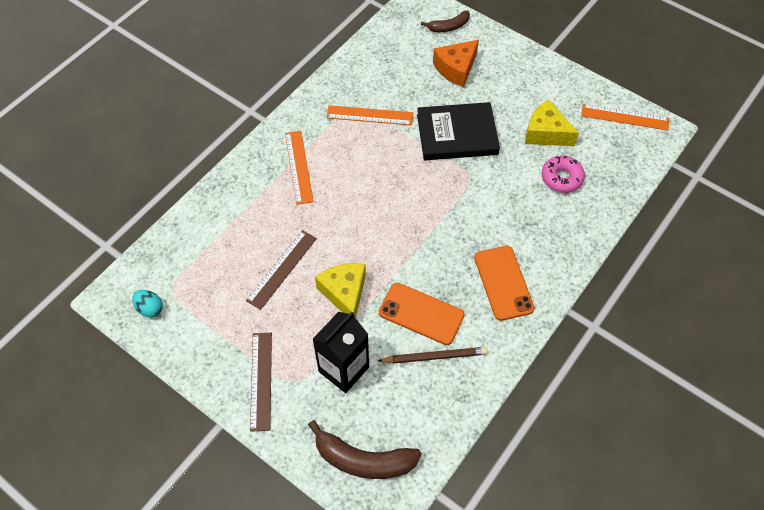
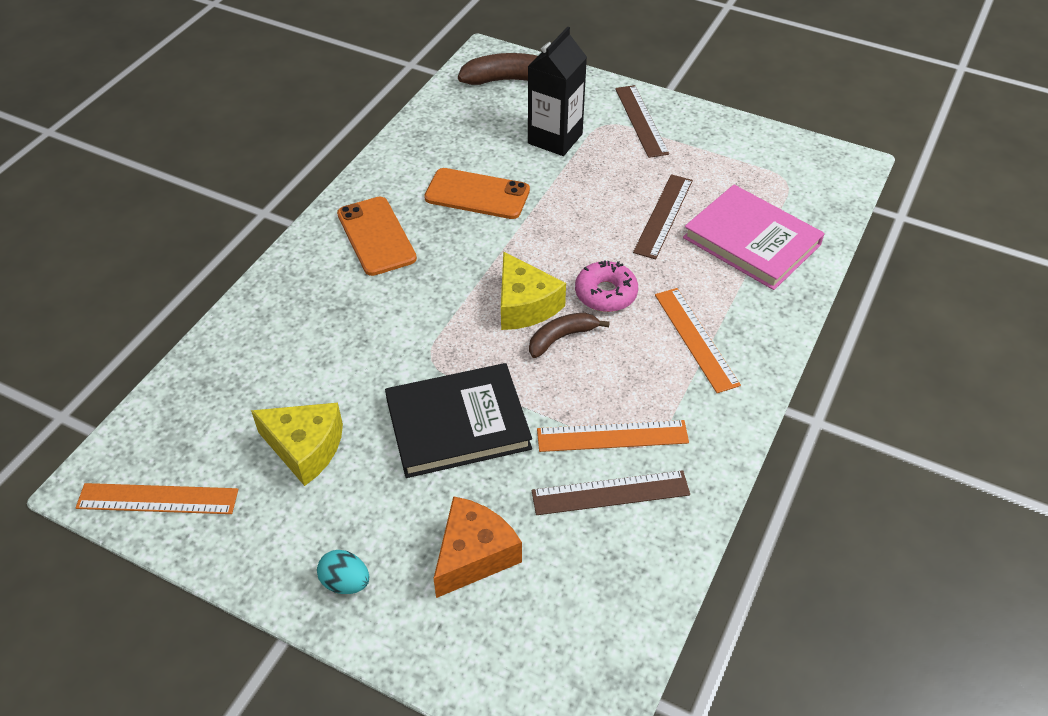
camera: 170 degrees right, 10 degrees down
(150, 308) = (799, 161): turquoise egg -> turquoise egg (345, 582)
(227, 236) = (751, 241): none -> pink book
(344, 293) = (576, 202): yellow cheese -> yellow cheese (525, 305)
(379, 87) = (610, 493): none -> brown ruler
(434, 357) = (455, 160): brown pencil -> none
(448, 27) = (502, 660): brown banana -> brown banana (561, 337)
(561, 178) = (285, 377): pink donut -> pink donut (605, 293)

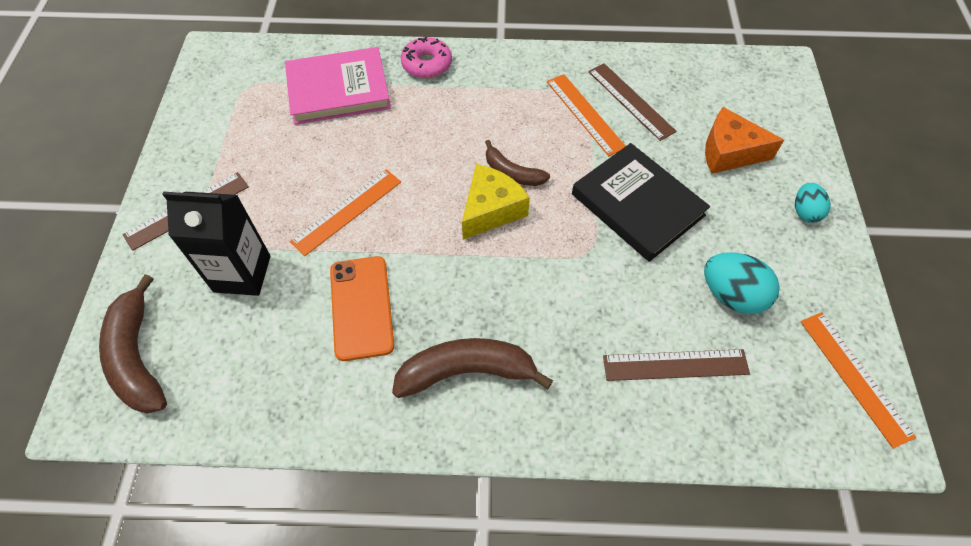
camera: 115 degrees left, 10 degrees up
(305, 448) = (731, 295): yellow cheese -> turquoise egg
(376, 236) = (467, 371): orange phone -> brown banana
(605, 293) = (447, 161): pink donut -> pink donut (427, 64)
(663, 216) = (330, 152): brown ruler -> brown ruler (675, 365)
(696, 339) = (465, 95): orange ruler -> orange ruler (347, 211)
(751, 241) = (338, 90): pink book -> pink book turned 60 degrees clockwise

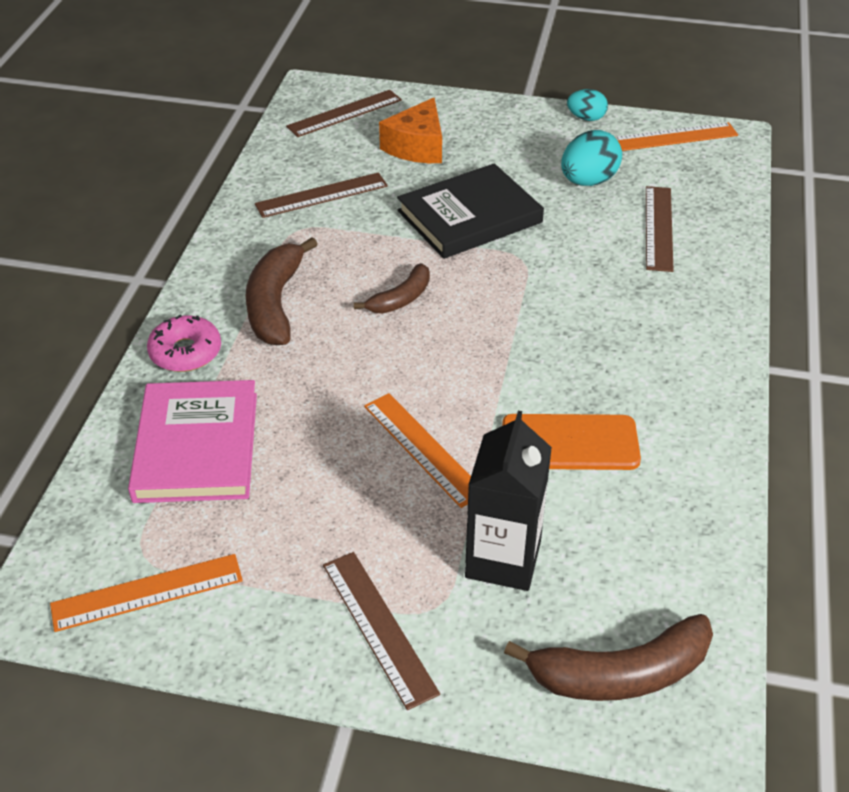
camera: 80 degrees left, 15 degrees down
(467, 371) = (658, 365): brown banana -> brown banana (275, 303)
(491, 210) = (451, 322): yellow cheese -> none
(585, 114) = (329, 231): orange ruler -> orange ruler (147, 592)
(757, 94) = (344, 113): none -> brown ruler
(805, 212) = (502, 121): turquoise egg -> turquoise egg (586, 118)

